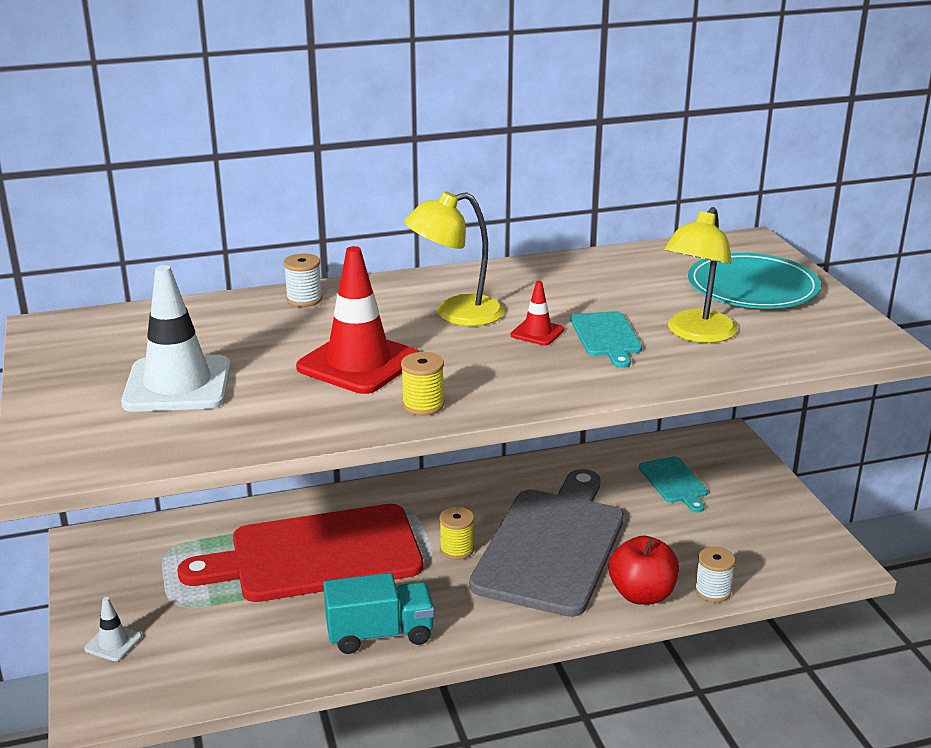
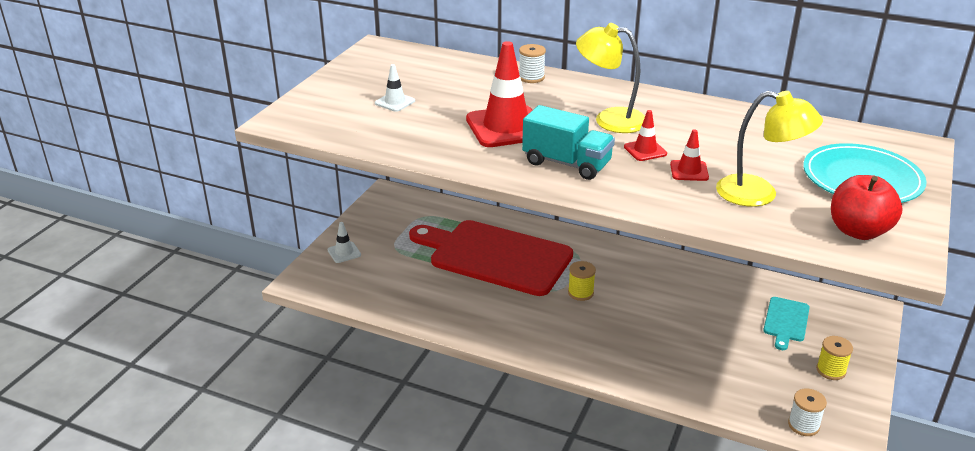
camera: 40 degrees right, 5 degrees up
(177, 385) = (395, 102): white traffic cone -> white traffic cone, size x0.47
(380, 634) = (479, 318): turquoise truck -> turquoise truck (567, 163)
(423, 405) = (506, 166): yellow spool -> yellow spool (831, 370)
(552, 546) = (644, 320): grey cutting board -> none
(606, 337) = (689, 171): turquoise cutting board -> red traffic cone
(642, 594) = (668, 380): red apple -> red apple (858, 231)
(696, 334) = (759, 194): yellow lamp -> yellow lamp turned 135 degrees counterclockwise
(712, 591) = (722, 404): white spool -> white spool (803, 425)

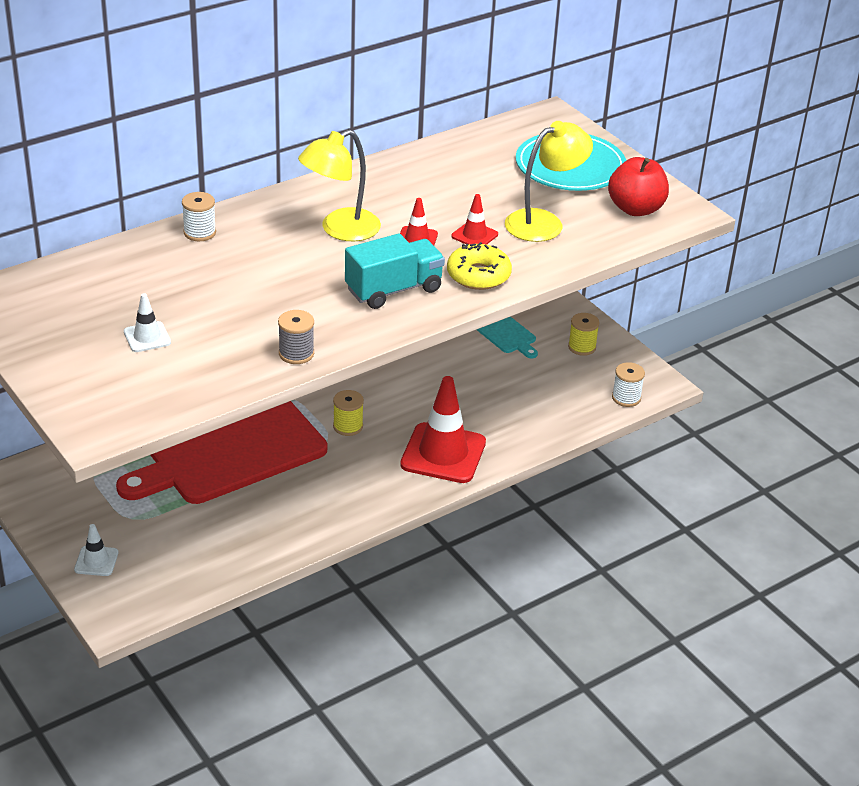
camera: 60 degrees left, 5 degrees up
(439, 155) = (296, 354): none -> grey spool
(506, 127) = (286, 292): red traffic cone -> red traffic cone (443, 453)
(638, 190) = (478, 275): none -> yellow donut

